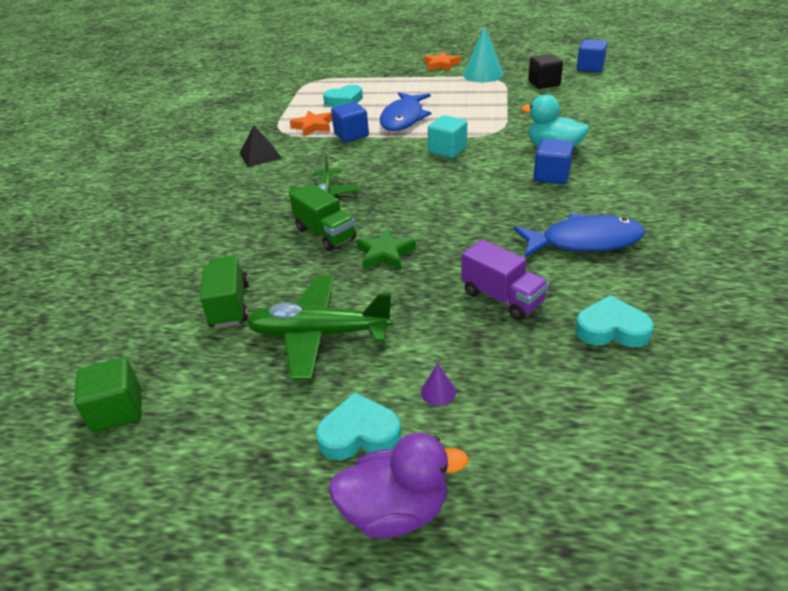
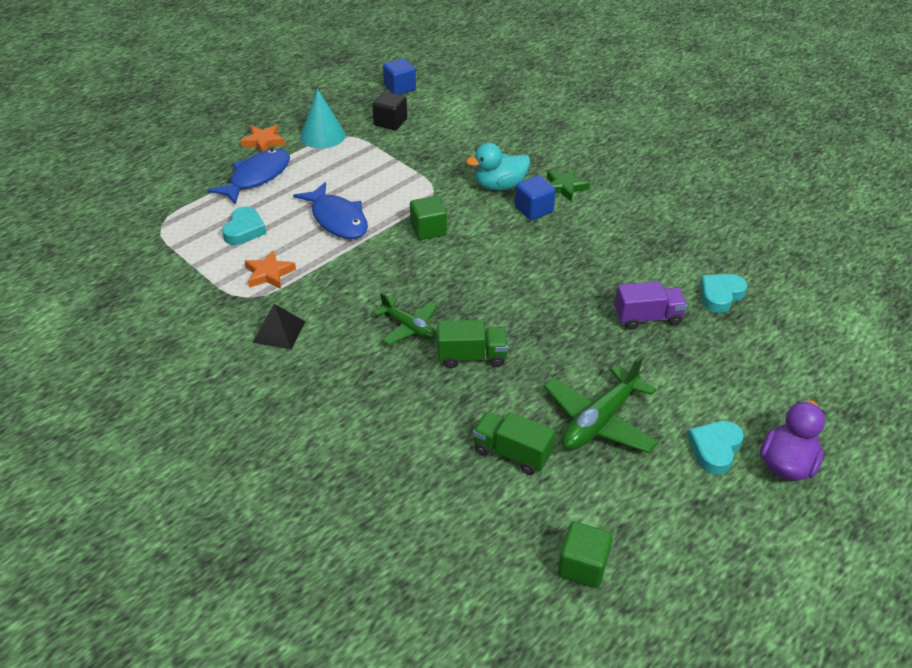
camera: 55 degrees left, 5 degrees up
(351, 135) = (323, 261): blue cube -> none
(385, 254) = (537, 341): green star -> green star (565, 187)
(438, 391) = (708, 396): purple cone -> none
(447, 150) = (428, 230): turquoise cube -> green cube
(584, 241) = (627, 249): blue fish -> blue fish (257, 177)

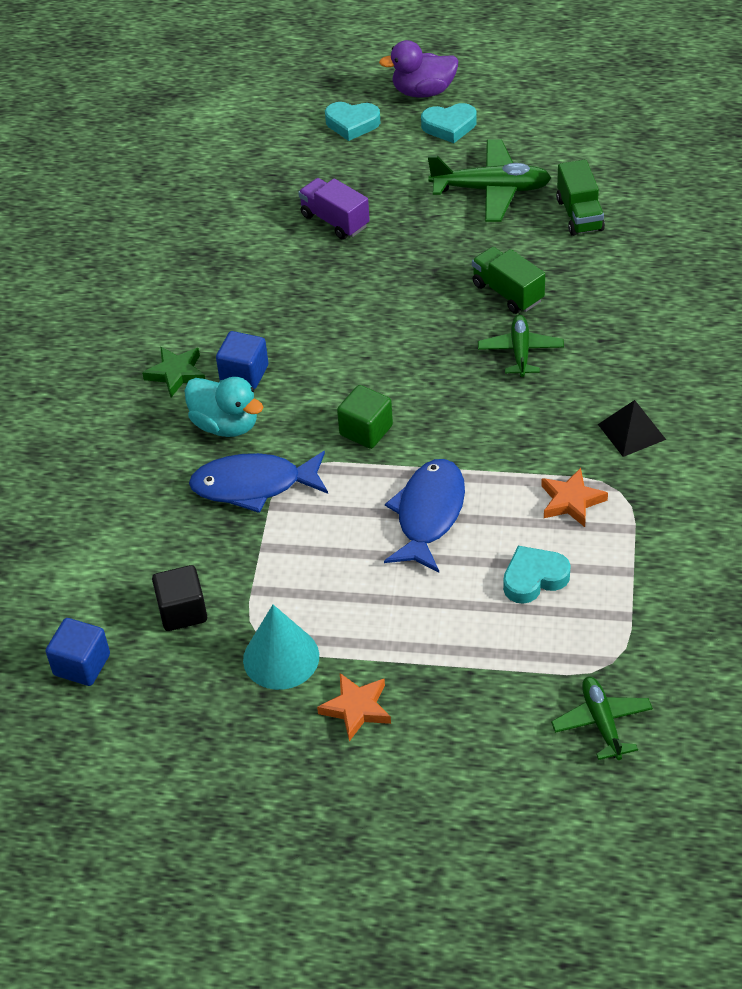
camera: 125 degrees left, 5 degrees up
(140, 202) = (602, 722): none -> green plane
(257, 177) = (434, 650): blue fish -> blue fish (254, 485)
(582, 566) = (629, 136): green cube -> none
(720, 295) = (254, 195): turquoise heart -> turquoise heart (352, 124)

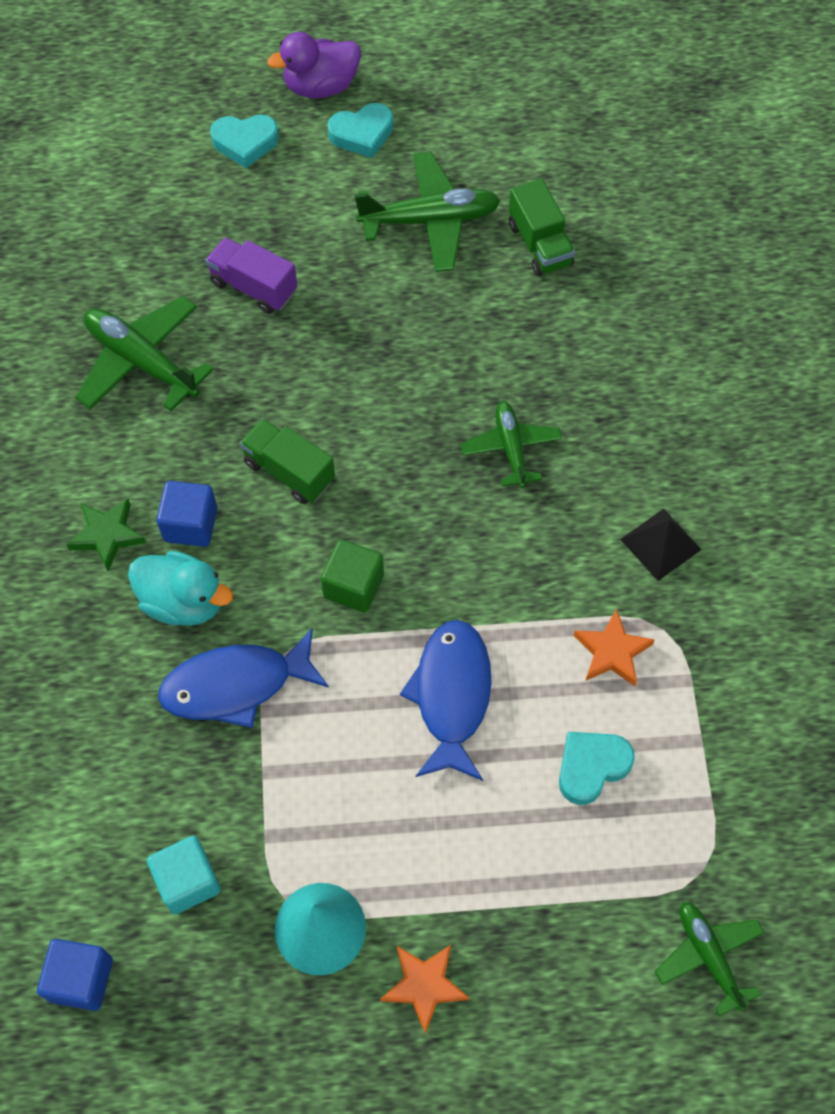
camera: 15 degrees left, 15 degrees up
(182, 611) = (188, 881): black cube -> turquoise cube
(232, 262) = (142, 362): none -> green plane
(507, 292) = (479, 366): green truck -> green truck (289, 471)

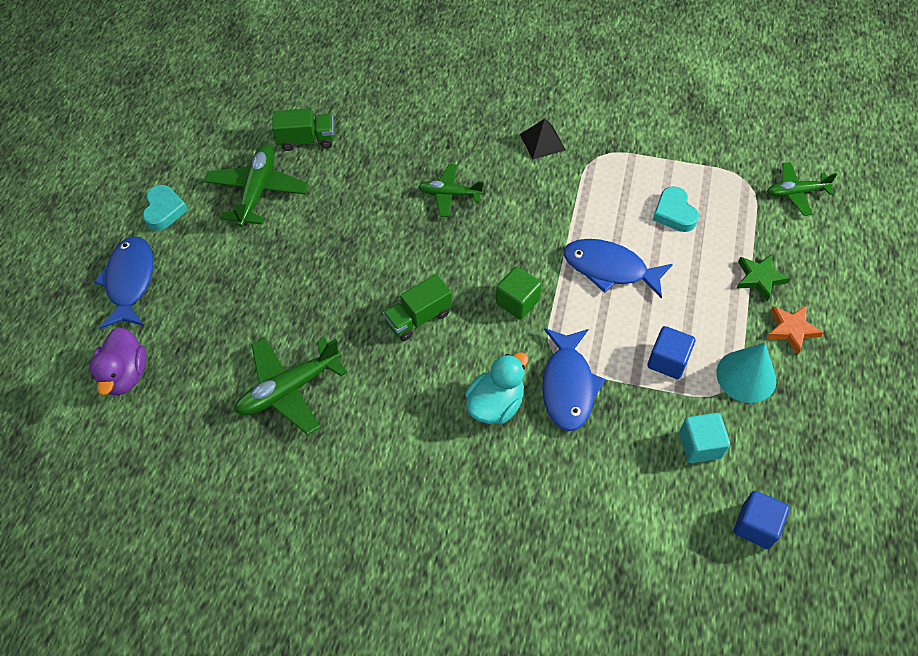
camera: 70 degrees left, 5 degrees down
(107, 535) = (426, 442): green star -> green star (759, 278)
(190, 524) = (437, 386): blue cube -> blue cube (668, 361)
(245, 143) = (130, 281): turquoise heart -> blue fish
(254, 287) = (259, 304): purple truck -> none
(321, 87) = (108, 224): purple duck -> purple duck (126, 374)
(612, 652) = (604, 183): orange star -> none

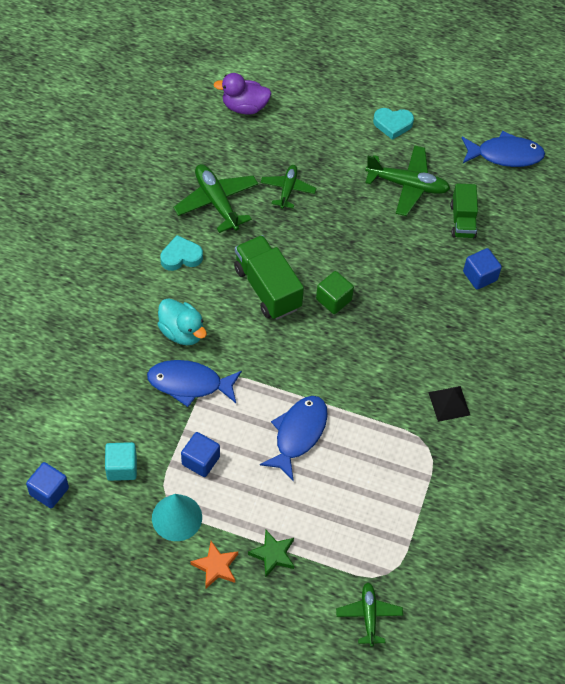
camera: 90 degrees right, 0 degrees up
(130, 281) = (326, 106): blue fish -> blue fish (505, 155)
(380, 123) = (480, 276): none -> blue cube
(418, 318) = (267, 288): green truck -> green truck, size x1.55
(450, 194) = (392, 322): green plane -> green plane (288, 189)
(517, 302) = (273, 359): green cube -> green cube (333, 300)
(674, 213) = (354, 499): turquoise heart -> turquoise heart (181, 256)

